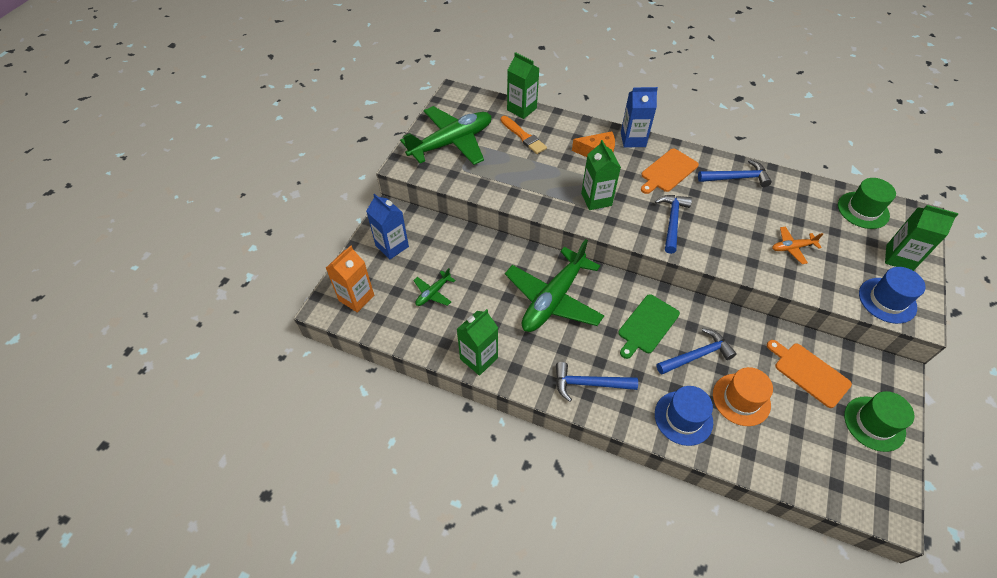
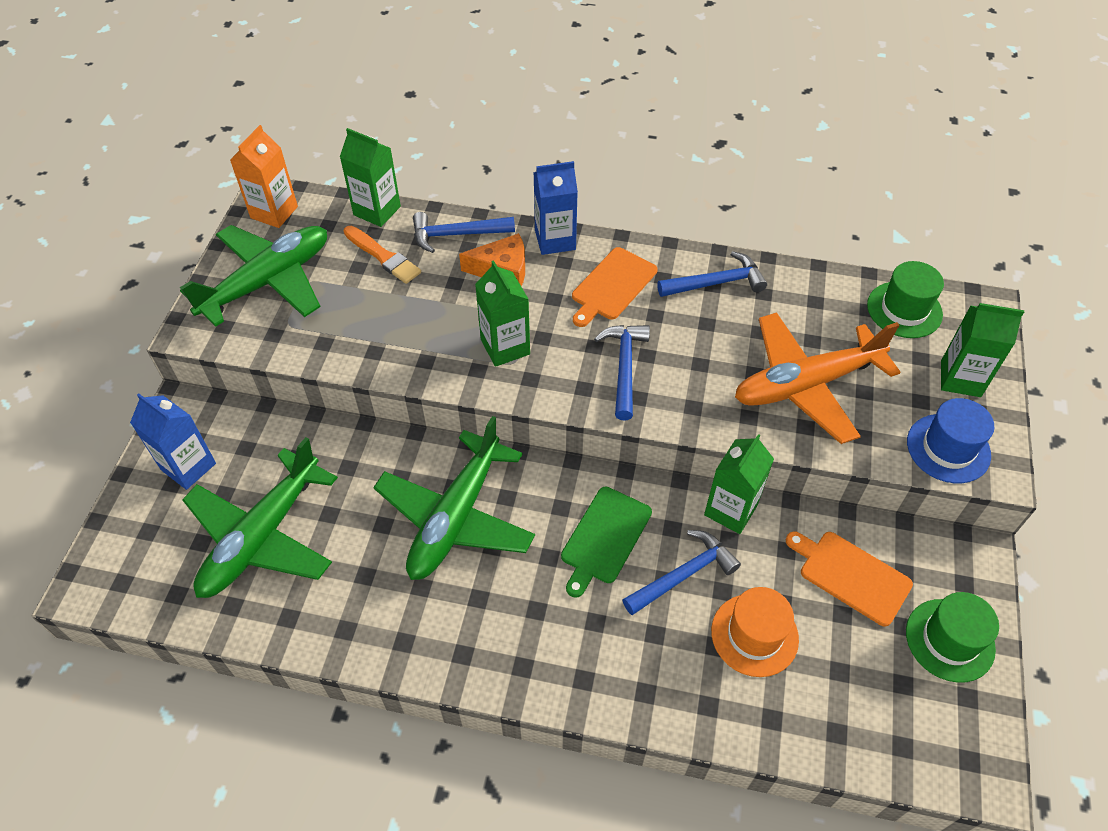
camera: 10 degrees left, 0 degrees up
(356, 298) = (135, 564): orange carton -> orange carton (274, 212)
(433, 293) = (262, 536): green plane -> green plane, size x2.27
(479, 358) = (345, 635): green carton -> green carton (730, 510)
(588, 384) = (521, 649): blue hammer -> blue hammer (456, 235)
(683, 418) = (670, 680): blue hat -> none
(792, 248) = (806, 384): orange plane -> orange plane, size x2.27

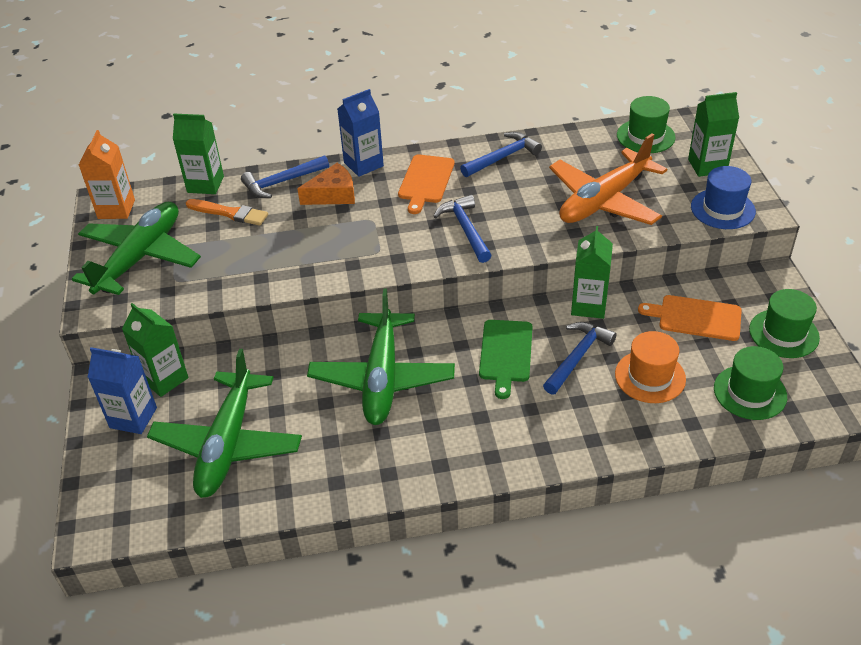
camera: 20 degrees left, 10 degrees down
(505, 347) = (365, 243): green carton -> green carton (164, 379)
(864, 706) = (750, 392): none -> green hat

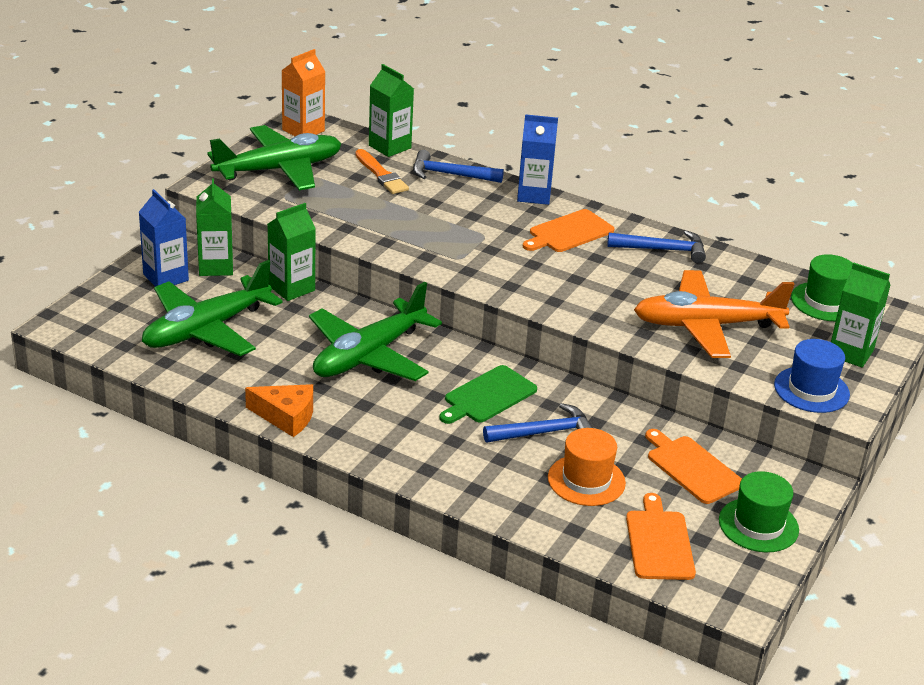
camera: 35 degrees right, 10 degrees down
(333, 195) = (478, 203): orange cheese -> orange cheese (286, 416)
(465, 229) = (552, 281): blue hammer -> none
(588, 305) = (607, 406): green carton -> green carton (291, 288)
(750, 392) = (659, 542): green hat -> orange cutting board

